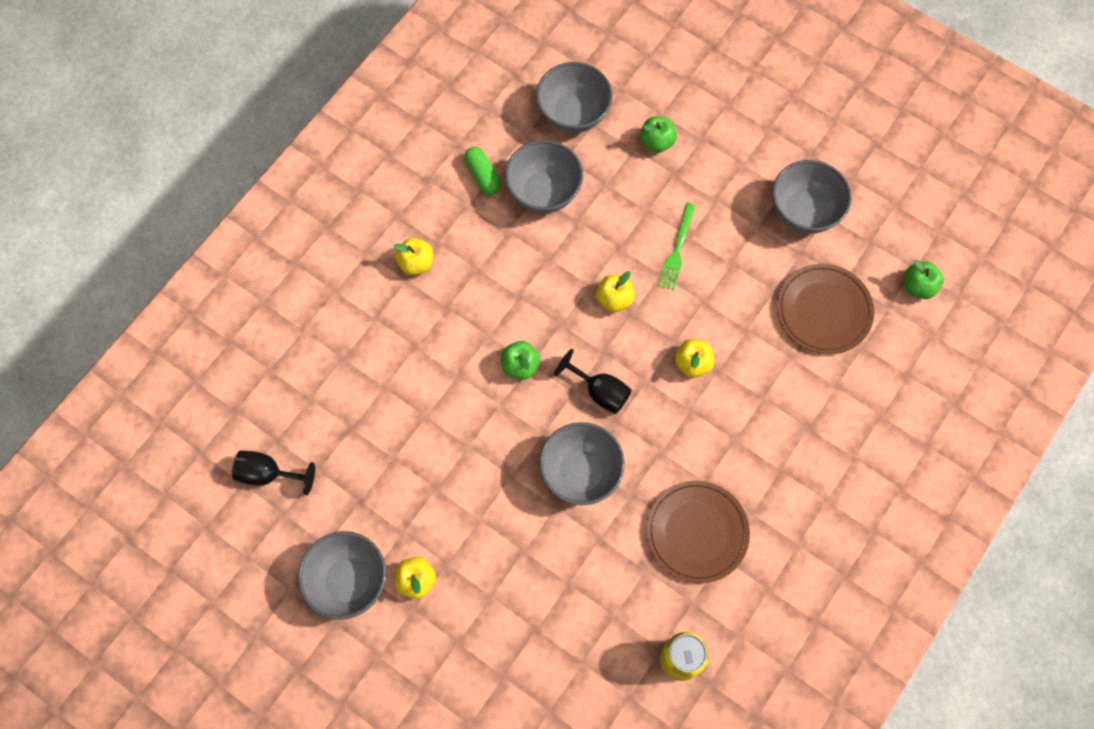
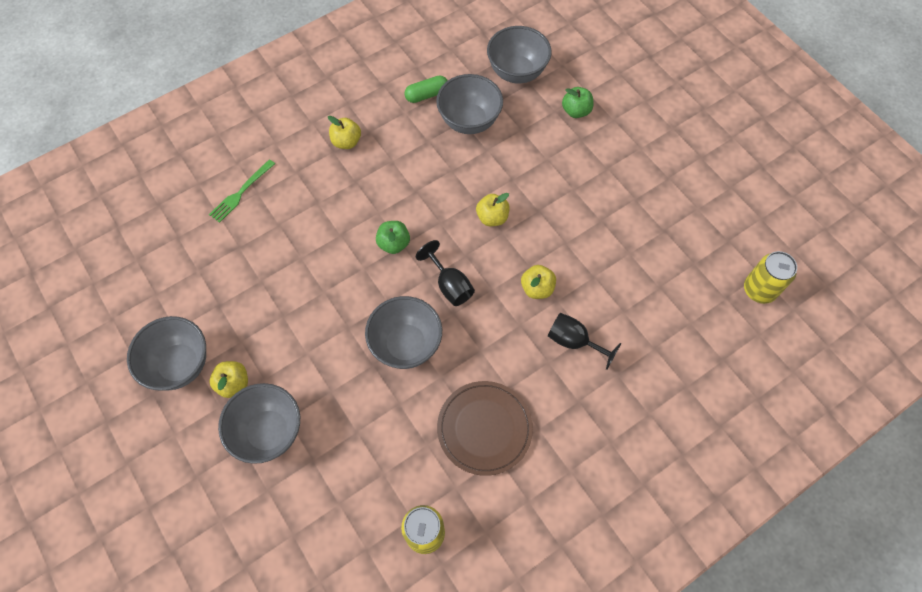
camera: 20 degrees right, 5 degrees down
(268, 474) = (159, 260): black goblet -> black goblet (574, 341)
(483, 175) = (427, 95): green capsule -> green capsule turned 75 degrees clockwise
(677, 250) = (560, 196): green fork -> green fork (241, 192)
(803, 212) = (678, 200): grey bowl -> grey bowl (269, 432)
(823, 310) = (667, 283): brown plate -> none
(918, 286) = (759, 290): green apple -> yellow can

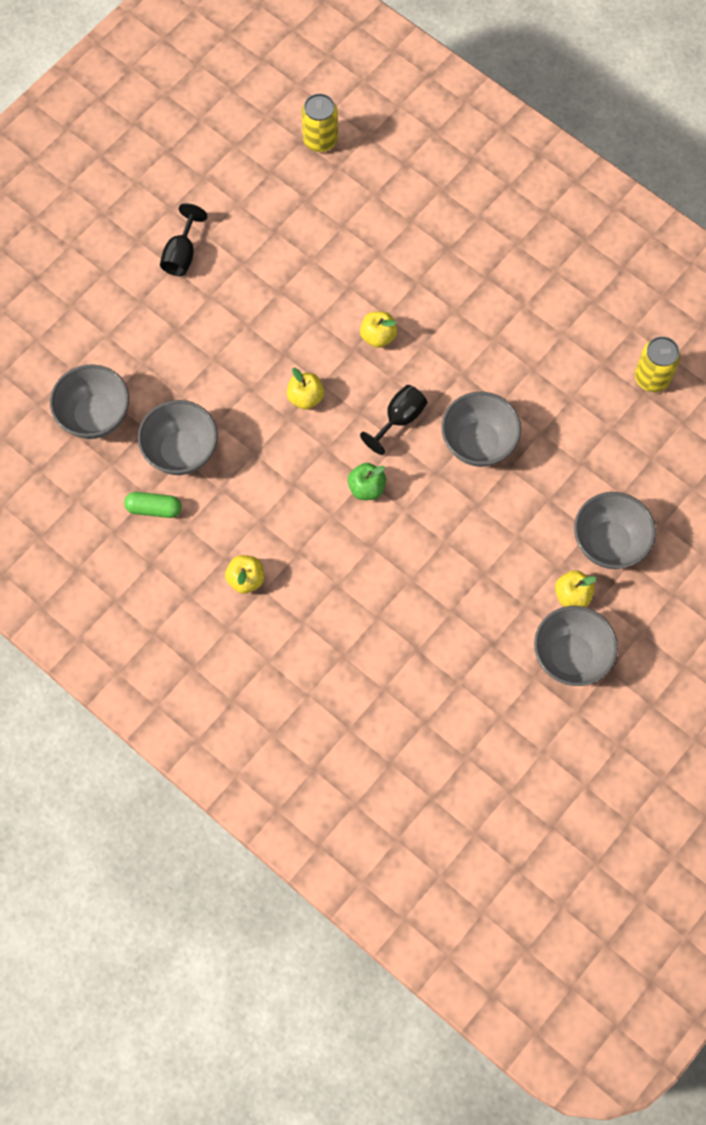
camera: 105 degrees left, 5 degrees up
(241, 192) = (348, 674): green fork -> none
(427, 95) = (154, 508): green capsule -> green capsule turned 45 degrees counterclockwise
(484, 428) = (539, 351): brown plate -> none
(574, 341) = (426, 292): black goblet -> black goblet (181, 254)
(576, 111) = (138, 341): green apple -> none

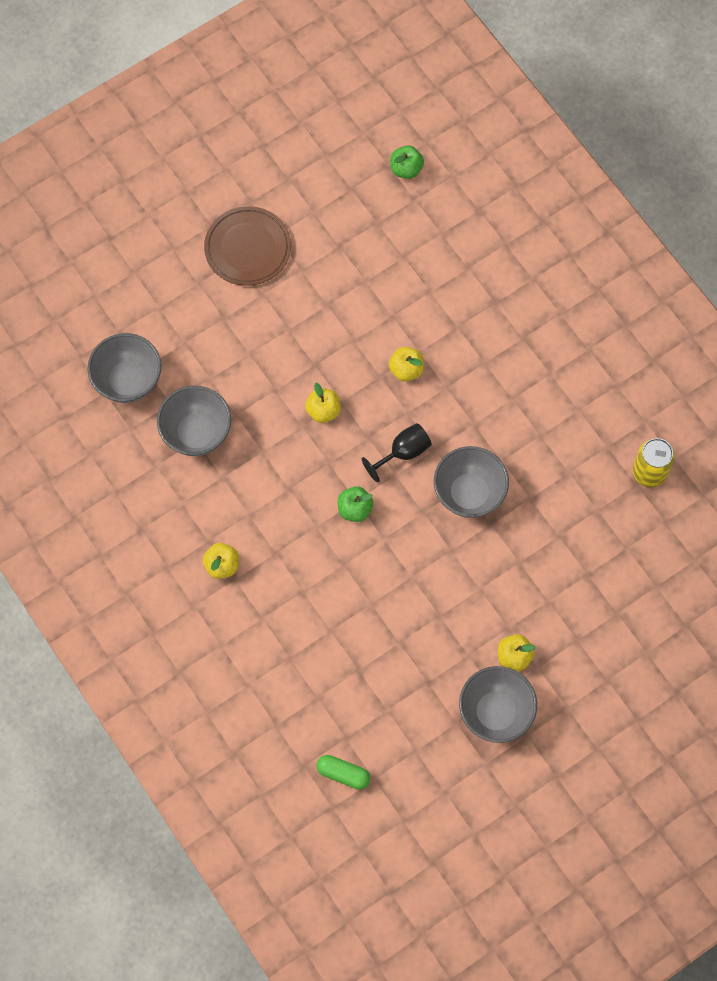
camera: 15 degrees right, 0 degrees up
(154, 508) = (157, 479): green capsule -> green capsule (343, 774)
(181, 254) = (248, 248): black goblet -> brown plate
(320, 140) = (406, 169): yellow can -> green apple
(608, 543) = (562, 617): grey bowl -> none

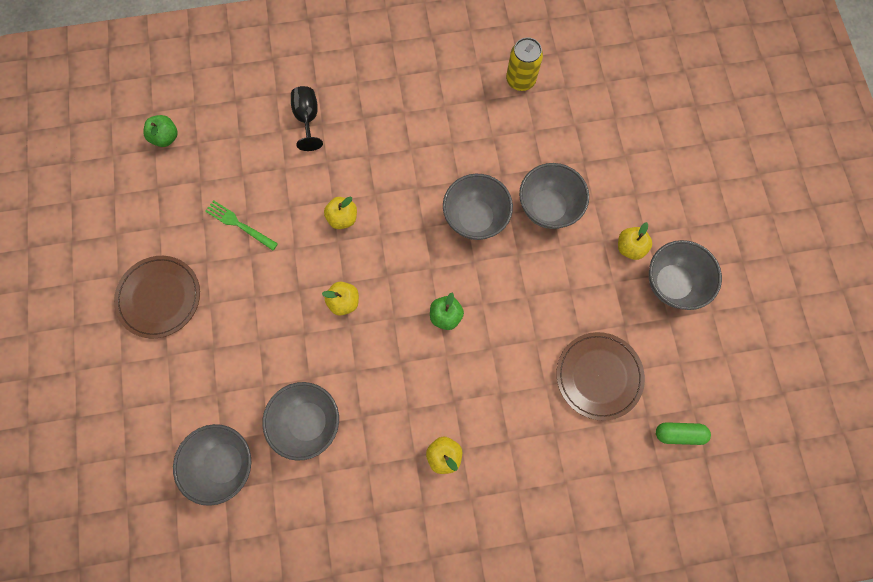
camera: 65 degrees left, 5 degrees up
(343, 774) = (679, 433): green capsule -> green capsule turned 45 degrees clockwise
(352, 280) = (239, 224): none -> green fork
(364, 677) = (598, 376): none -> brown plate
(403, 452) = (414, 253): black goblet -> black goblet (308, 118)
(516, 559) = (548, 208): none -> grey bowl

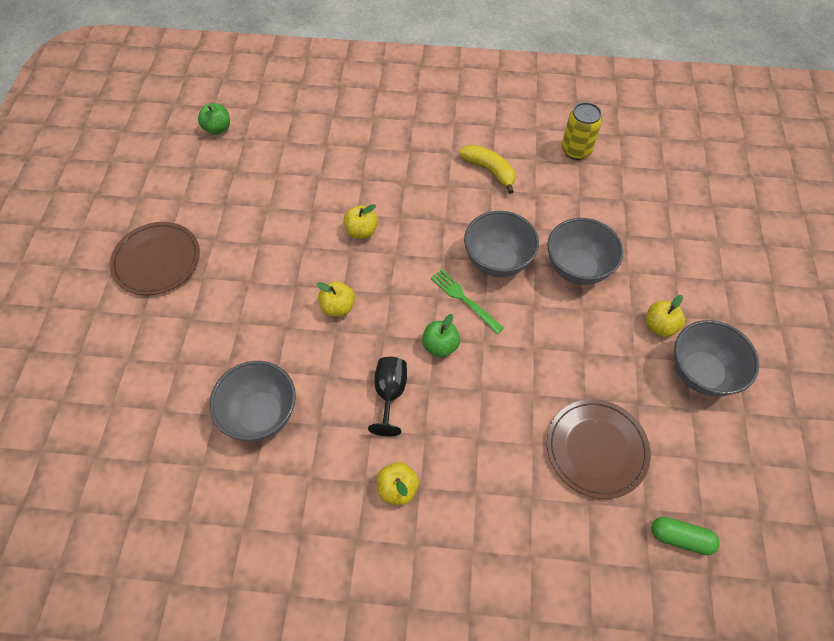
camera: 15 degrees right, 15 degrees down
(225, 463) = (159, 433): grey bowl -> none
(239, 224) = (258, 214): green fork -> green fork (464, 299)
(308, 118) = (355, 140): black goblet -> black goblet (390, 393)
(445, 122) = (489, 170): none -> yellow banana

